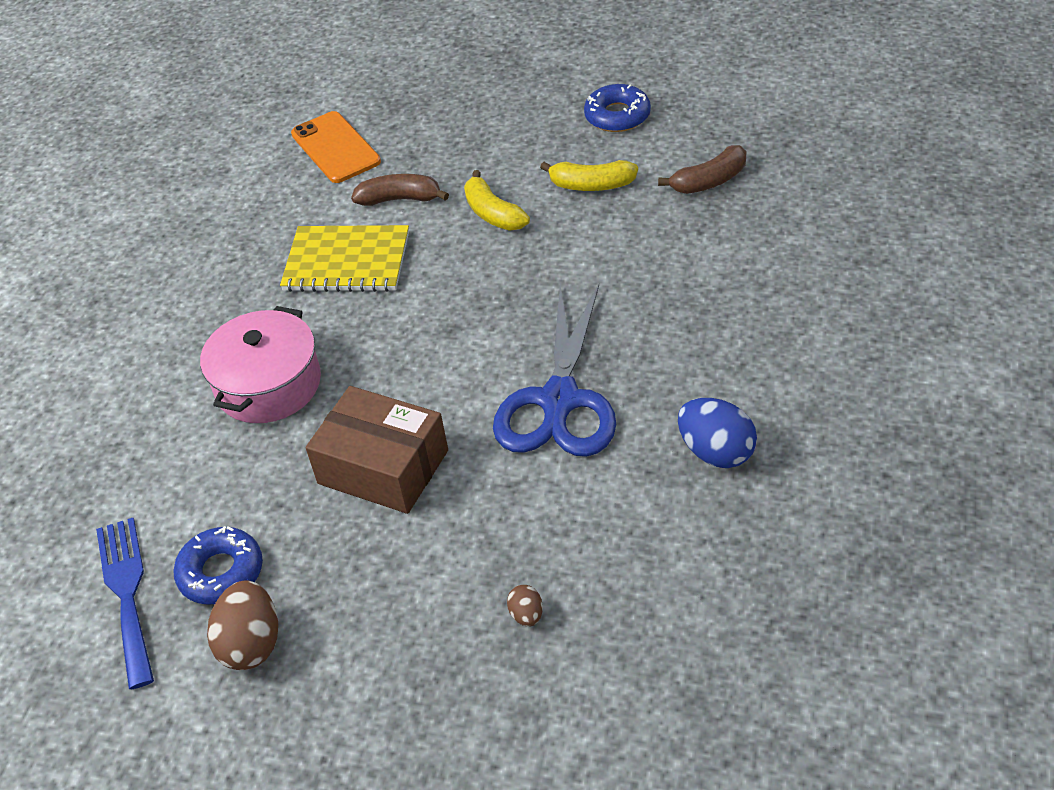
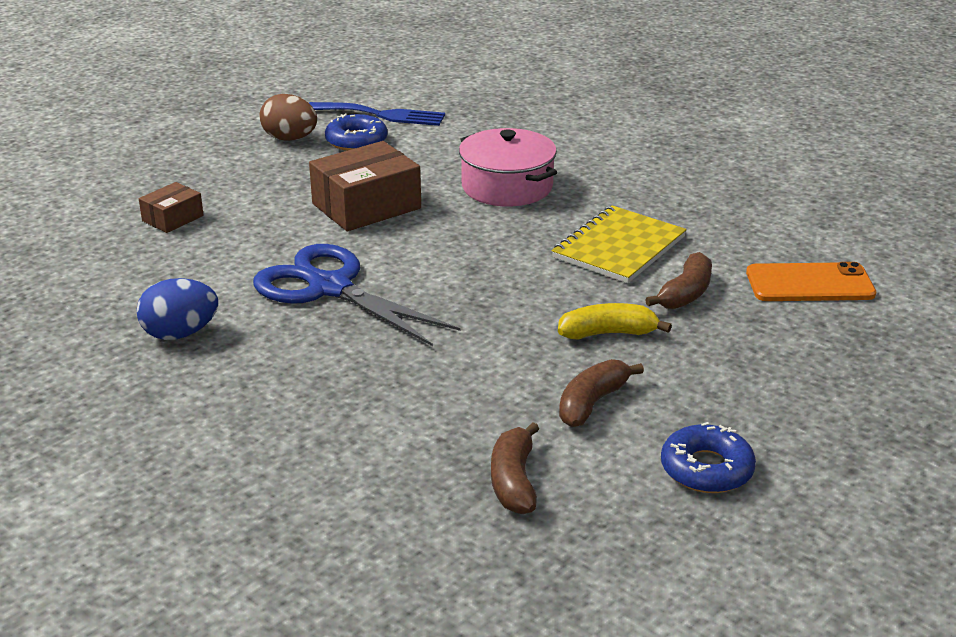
camera: 115 degrees right, 15 degrees down
(526, 615) = (173, 218): brown egg -> brown box
(591, 185) = (592, 403): yellow banana -> brown banana

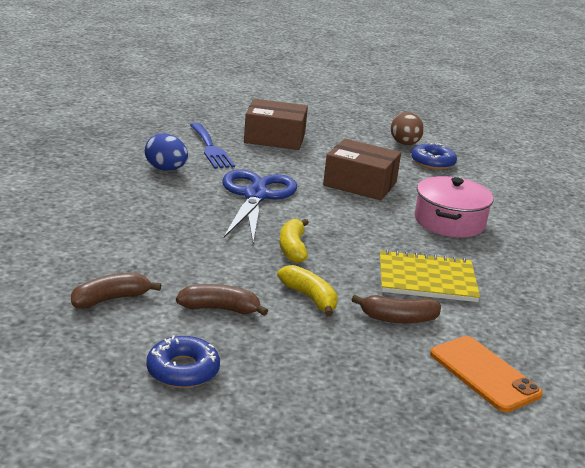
camera: 55 degrees right, 5 degrees down
(173, 218) = (274, 138): brown box -> brown box, size x1.86
(382, 115) = (477, 162): blue fork -> blue fork (211, 148)
(488, 307) = (292, 248): none -> yellow banana

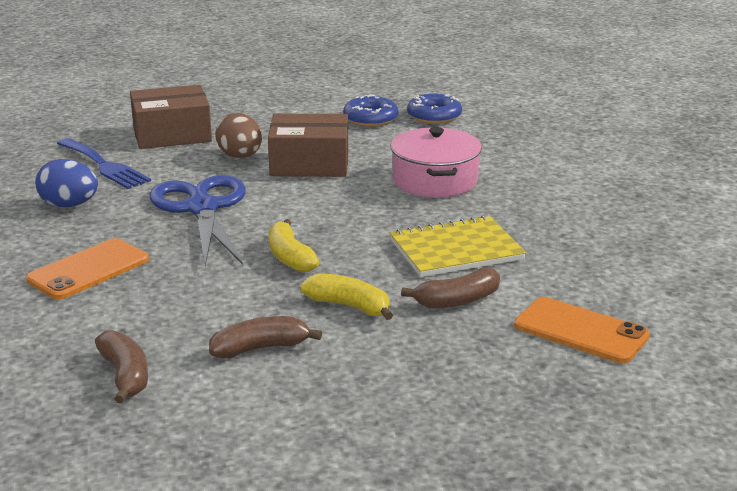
camera: 20 degrees left, 0 degrees up
(111, 299) = (125, 376): brown banana -> brown banana turned 120 degrees clockwise
(144, 217) = (88, 270): none -> orange phone
(183, 370) = (271, 427): blue donut -> blue donut (434, 116)
(405, 144) = (325, 105): brown egg -> brown egg (240, 157)

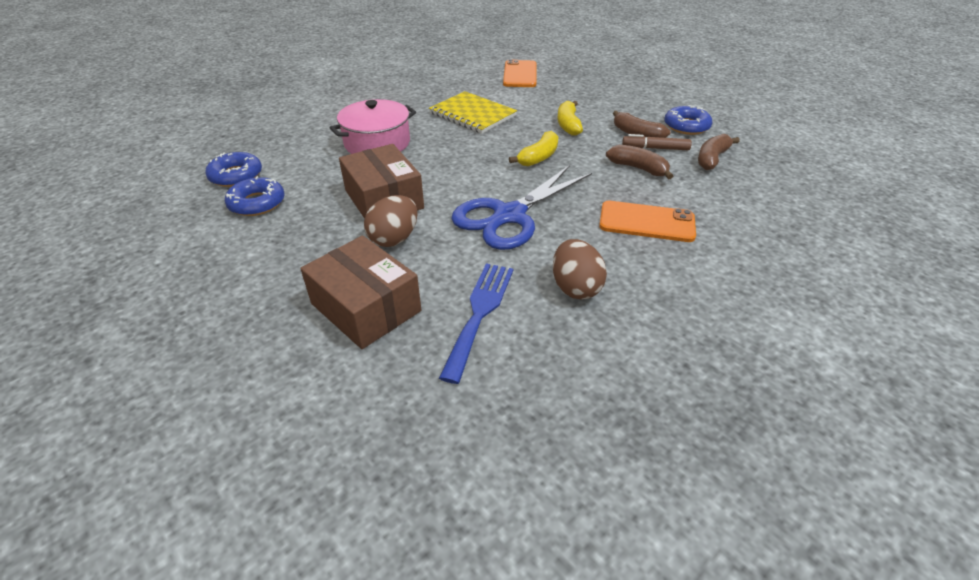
camera: 120 degrees left, 15 degrees up
(69, 205) = (575, 287): blue egg -> brown egg
(207, 344) = (655, 148): none -> brown marker
(228, 404) = (686, 126): none -> blue donut
(457, 301) = (527, 102): brown banana -> brown banana (638, 168)

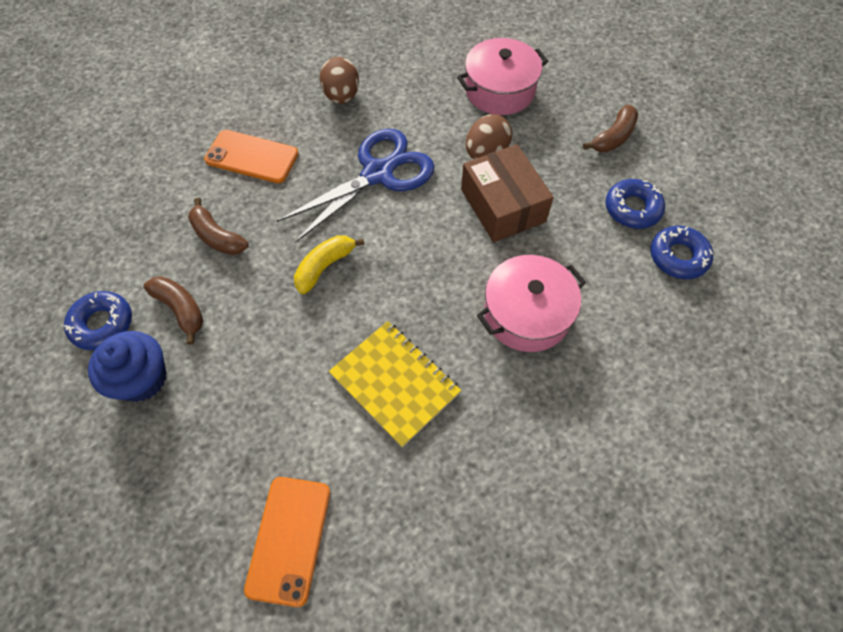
camera: 175 degrees left, 20 degrees up
(366, 307) = (499, 90): brown box -> pink pot
(479, 313) = (417, 81): blue fork -> none
(568, 125) = (263, 341): yellow banana -> none
(638, 109) = (142, 379): none -> blue cupcake
(655, 148) = (175, 275): brown marker -> none
(712, 159) = (121, 248): brown banana -> brown banana (613, 137)

